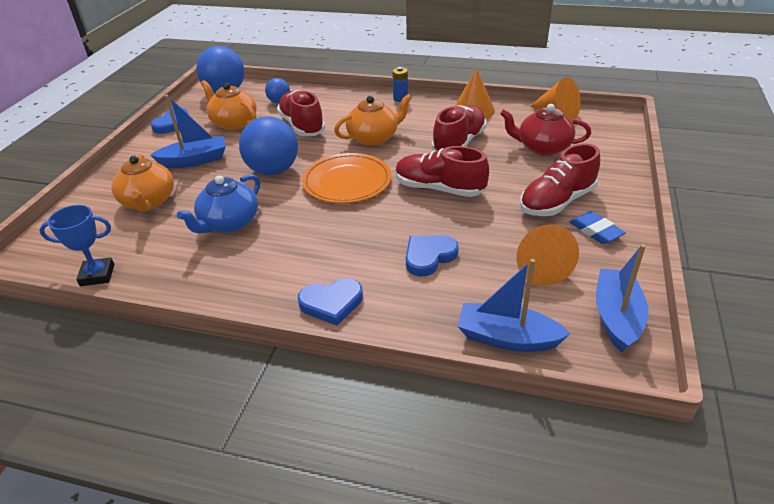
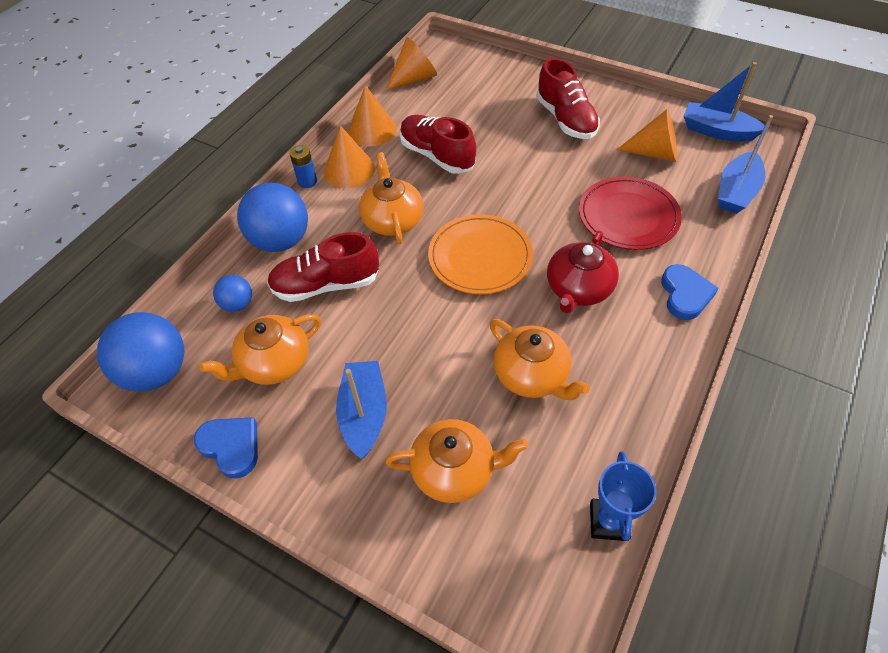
camera: 75 degrees left, 15 degrees up
(229, 223) = (532, 375): blue teapot -> orange teapot
(273, 170) = (428, 324): blue ball -> blue ball (281, 240)
(421, 111) = (349, 170): none -> orange cone
(429, 257) = (628, 216): blue heart -> red plate
(439, 189) = (520, 187): red shoe -> none
(542, 148) = (472, 103): red teapot -> red teapot (578, 289)
(595, 231) = (613, 110): blue eraser -> none

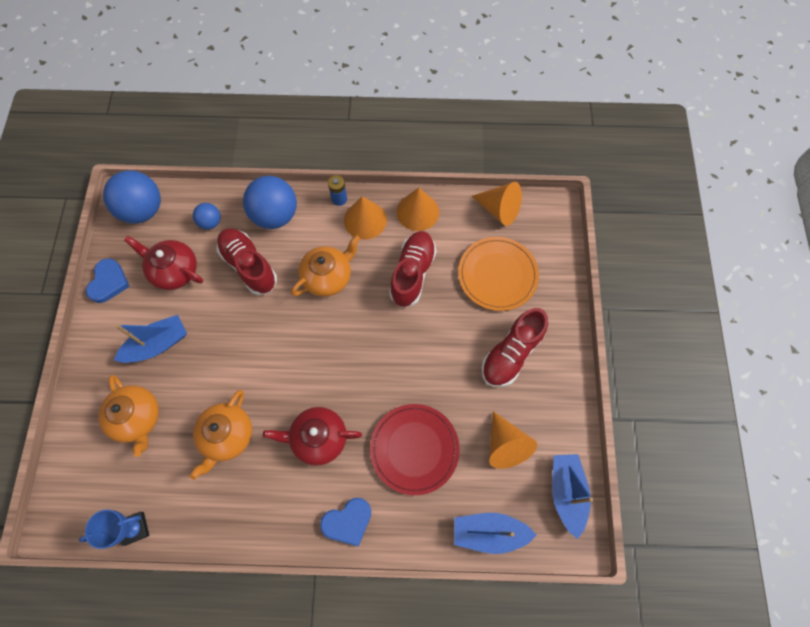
camera: 60 degrees right, 15 degrees up
(274, 363) = (174, 271): orange teapot -> red teapot
(480, 257) = (319, 354): orange plate -> orange plate (497, 275)

